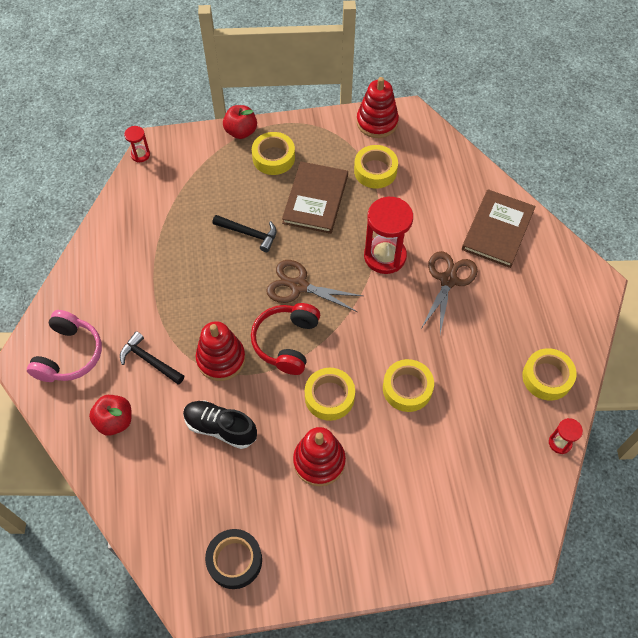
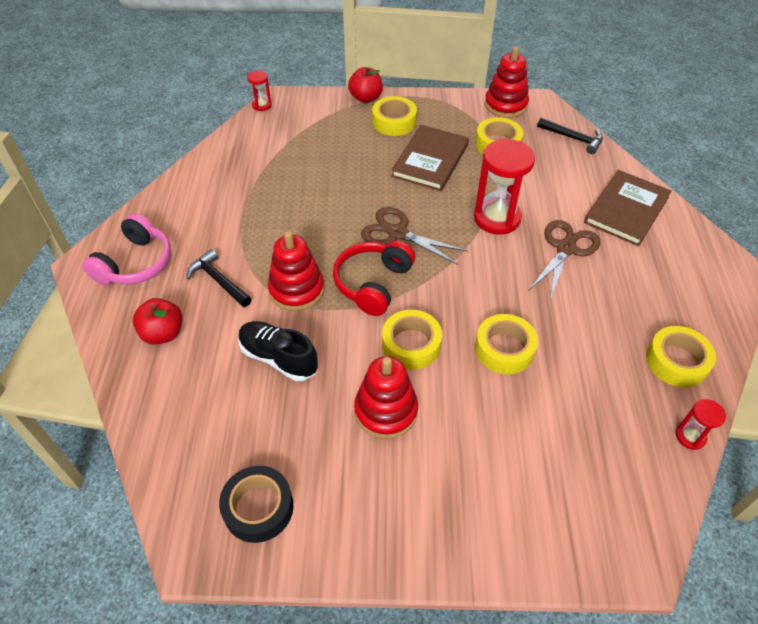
camera: 10 degrees right, 10 degrees down
(249, 234) = (354, 181): black hammer -> black hammer (573, 138)

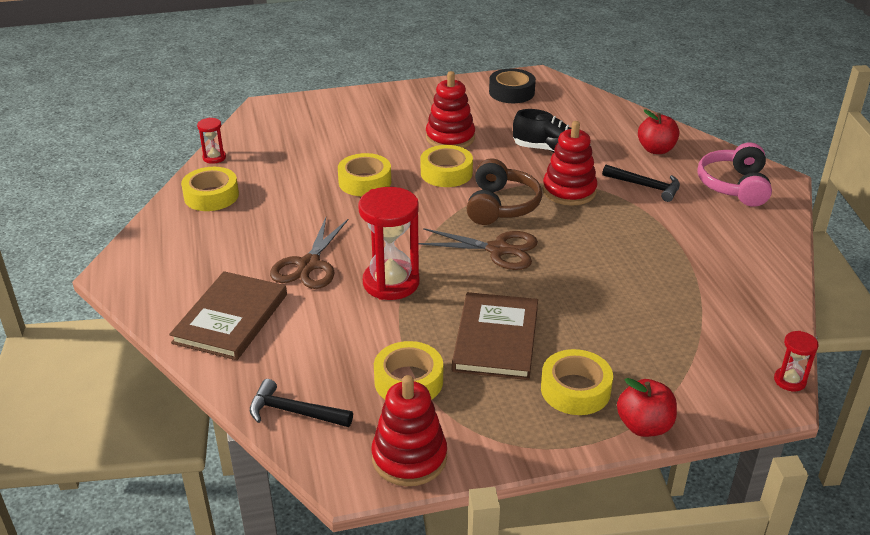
camera: 165 degrees right, 15 degrees down
(373, 283) = (501, 206): red headphones -> brown headphones

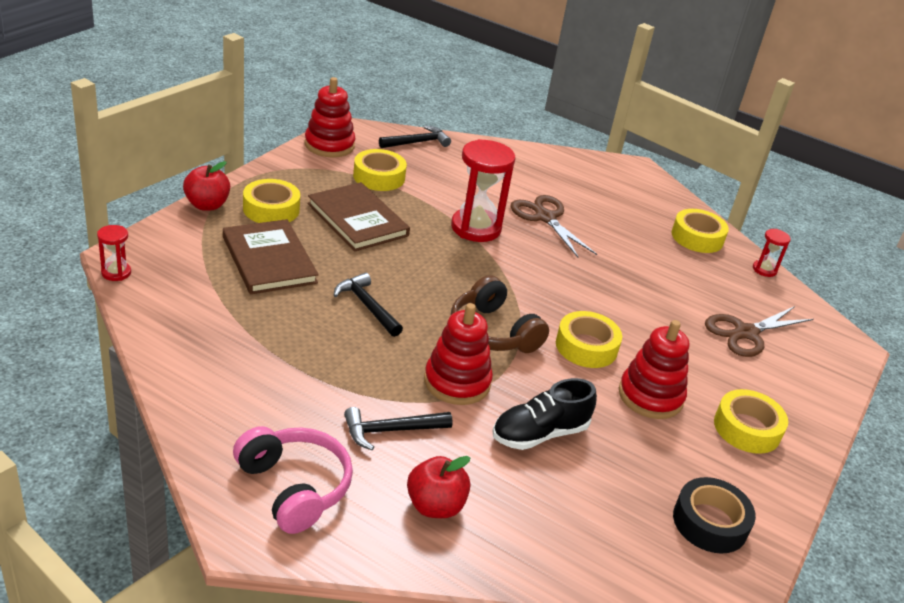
camera: 130 degrees right, 0 degrees up
(231, 318) = (529, 170): brown book -> brown book (269, 260)
(365, 182) = (628, 302): yellow tape -> yellow tape (747, 428)
(498, 250) = (439, 287): brown scissors -> brown scissors (746, 333)
(578, 260) = (367, 306): none -> black hammer

